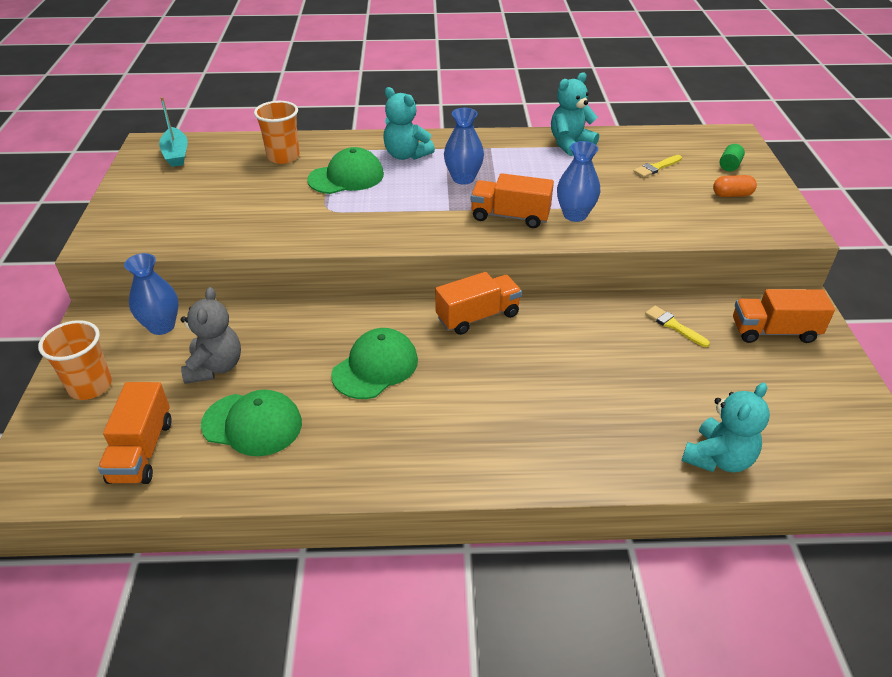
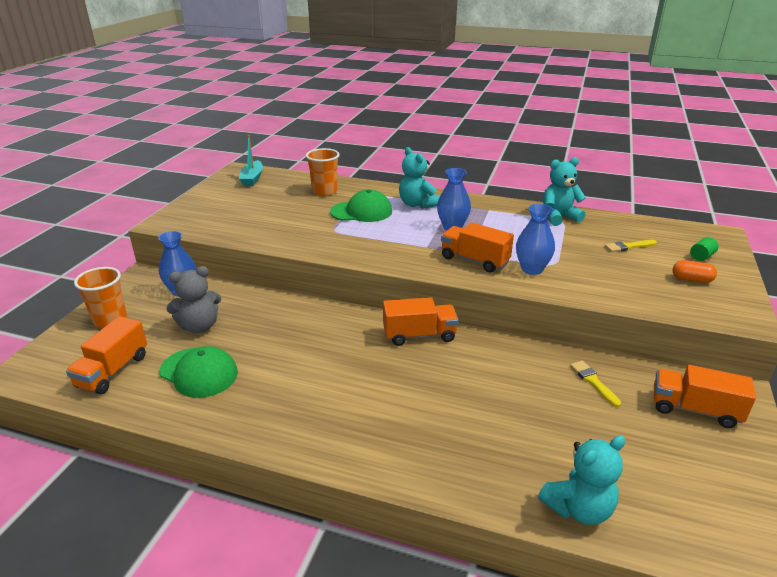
camera: 20 degrees right, 10 degrees down
(215, 367) = (199, 326): grey teddy bear -> grey teddy bear turned 45 degrees clockwise
(375, 367) = (315, 354): green cap -> none

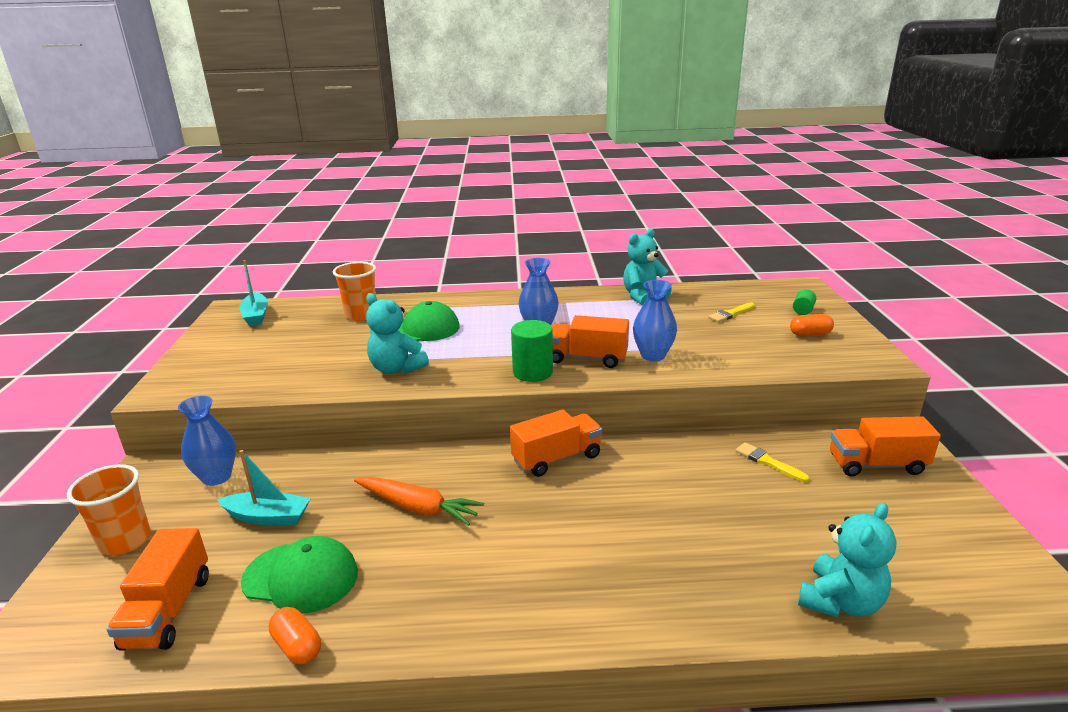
camera: 20 degrees left, 5 degrees down
(174, 416) = (297, 646): none -> orange capsule
(199, 326) = (268, 517): grey teddy bear -> turquoise boat
(298, 346) = (418, 508): none -> orange carrot
(417, 204) = (482, 310): turquoise teddy bear -> turquoise teddy bear (396, 368)
(424, 262) = (532, 372): none -> green cylinder

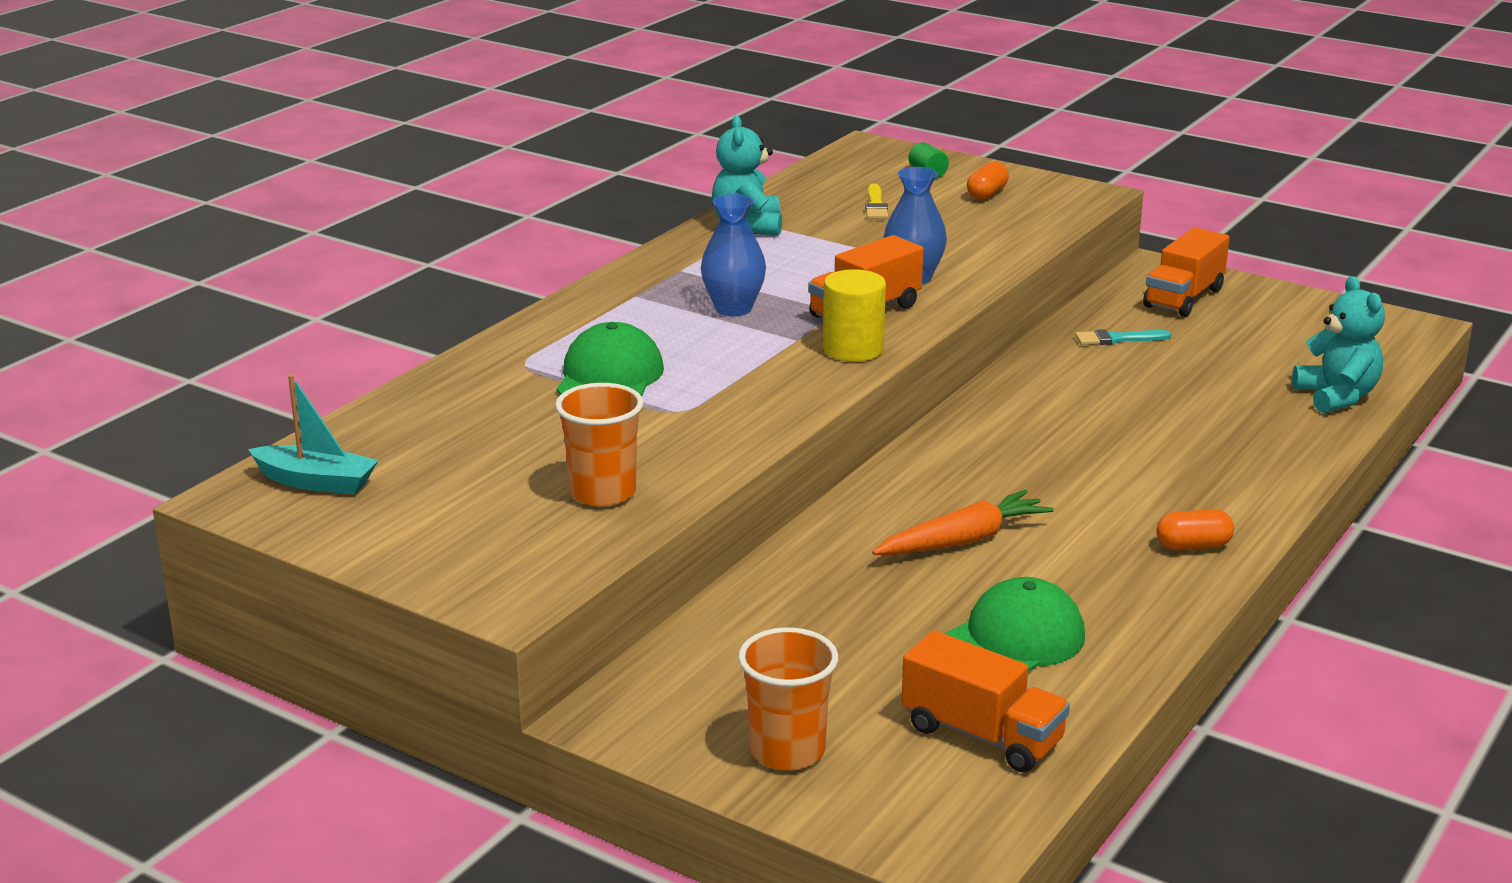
camera: 55 degrees left, 0 degrees up
(216, 477) = (706, 661): blue vase -> none
(268, 517) = (860, 639): turquoise boat -> none
(297, 646) = (1130, 664): orange capsule -> orange capsule (1193, 546)
(361, 315) = (473, 403): orange cup -> orange cup (603, 493)
(396, 368) = (710, 422): turquoise teddy bear -> none
(532, 372) = (853, 349): green cylinder -> yellow cylinder
(556, 458) = (968, 435): orange truck -> none
(767, 462) = (1117, 339): yellow brush -> turquoise brush

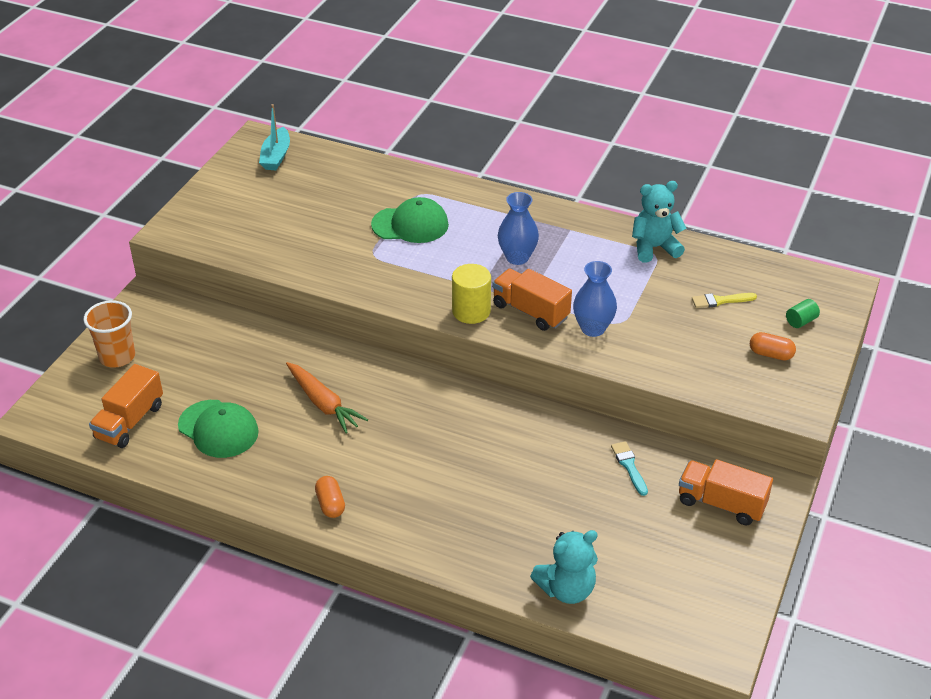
camera: 80 degrees right, 15 degrees up
(603, 493) = (275, 243): orange cup -> none

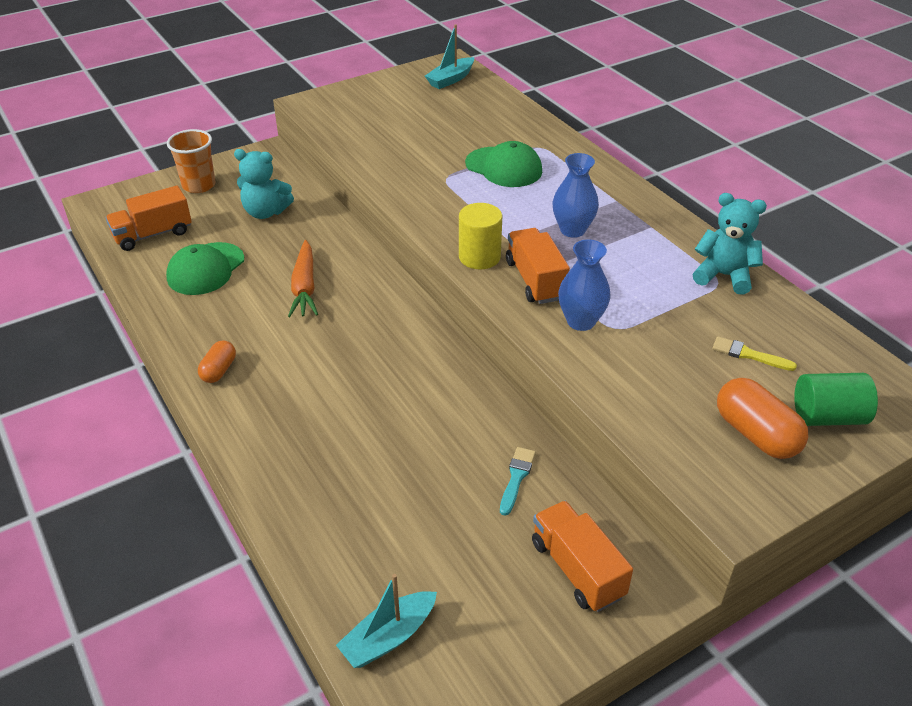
camera: 35 degrees right, 0 degrees up
(218, 429) = (206, 269): green cap -> green cap turned 45 degrees clockwise
(566, 589) = (331, 563): turquoise teddy bear -> turquoise teddy bear (265, 212)
(650, 610) = (388, 637): none -> turquoise boat
(770, 354) = (756, 434): orange capsule -> orange capsule, size x1.67
(801, 321) = (828, 416): green cylinder -> green cylinder, size x1.81

